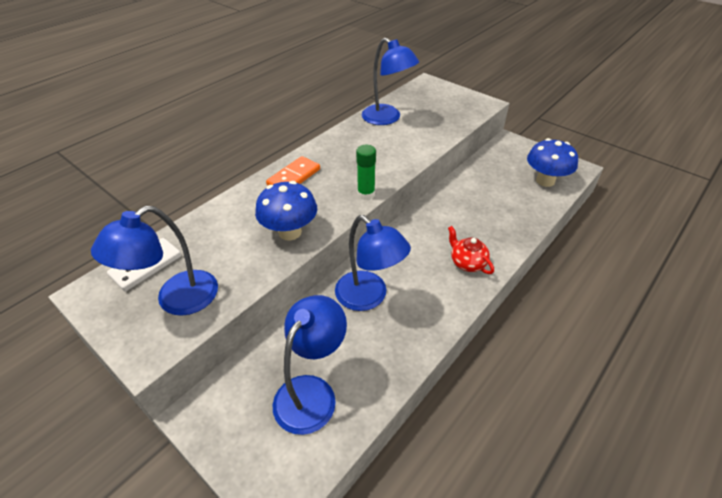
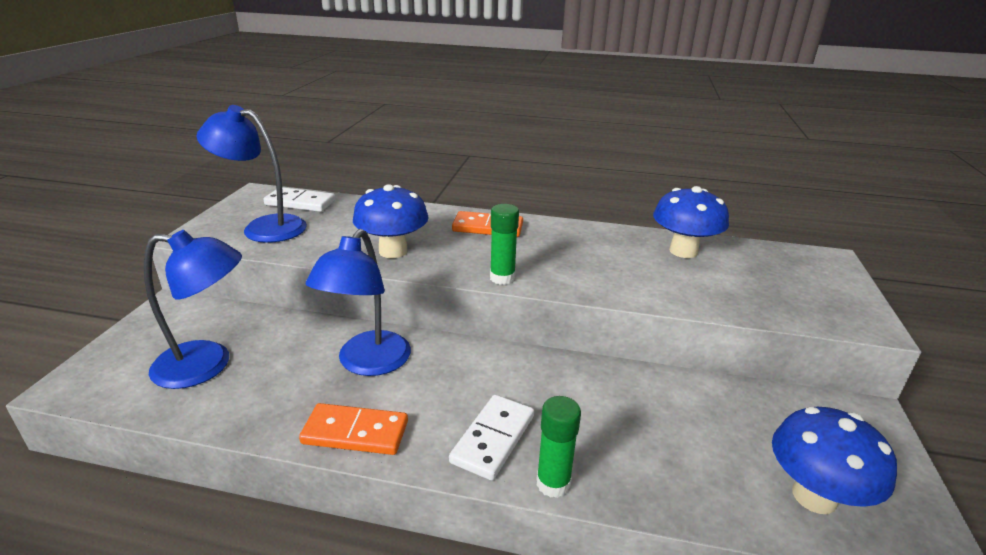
camera: 60 degrees right, 15 degrees down
(387, 118) = (683, 251): blue lamp -> blue mushroom
(433, 320) = (355, 433): none -> orange domino
(467, 263) = (493, 439): red teapot -> white domino
(507, 253) = (553, 483): none -> green glue stick

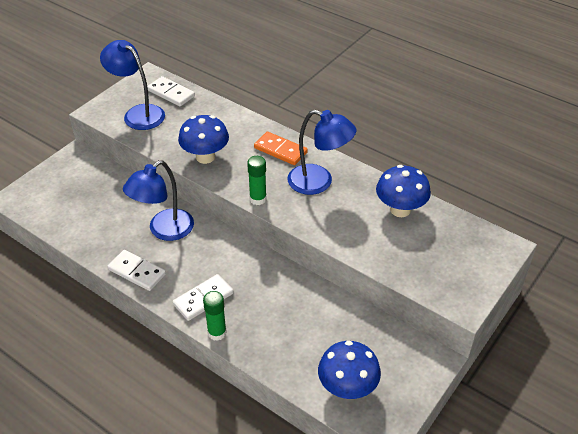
camera: 25 degrees right, 15 degrees up
(207, 365) = (81, 205): blue lamp -> blue lamp (319, 182)
(355, 433) = (137, 272): orange domino -> white domino

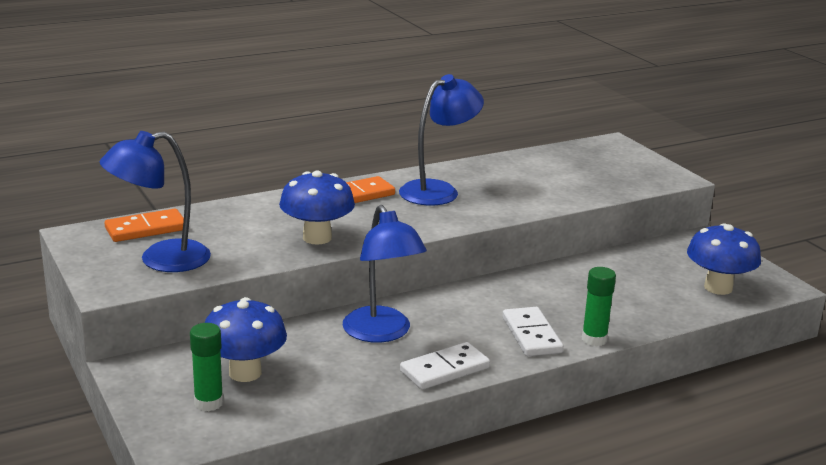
camera: 65 degrees left, 20 degrees down
(171, 93) = (146, 229): white domino -> orange domino
(258, 199) = (433, 227): green glue stick -> green glue stick (209, 403)
(400, 210) = (522, 167): blue mushroom -> blue mushroom (245, 373)

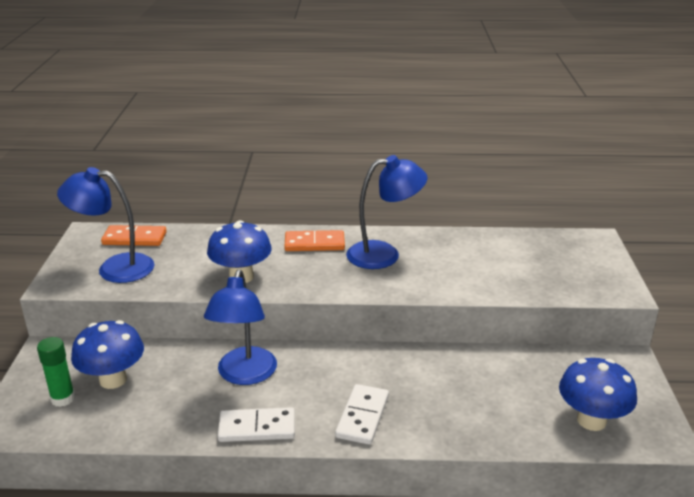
camera: 30 degrees right, 5 degrees up
(594, 339) = (413, 440): green glue stick -> none

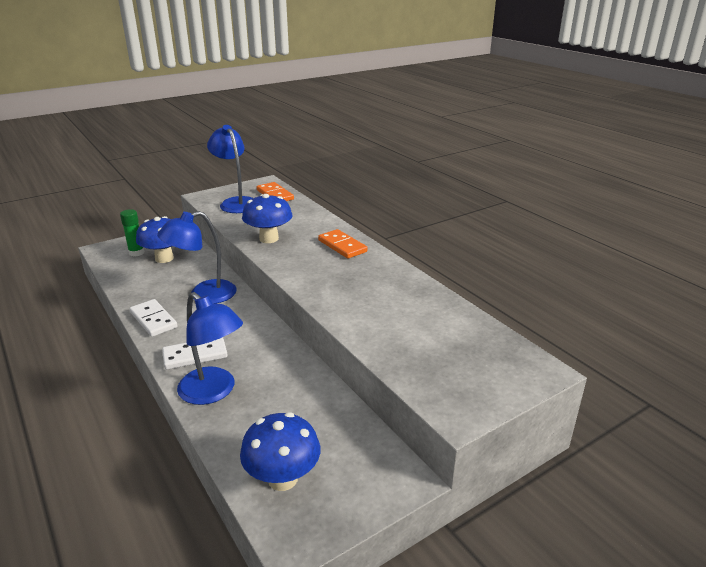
camera: 55 degrees right, 0 degrees up
(384, 254) = (362, 275): blue lamp -> blue lamp (213, 392)

